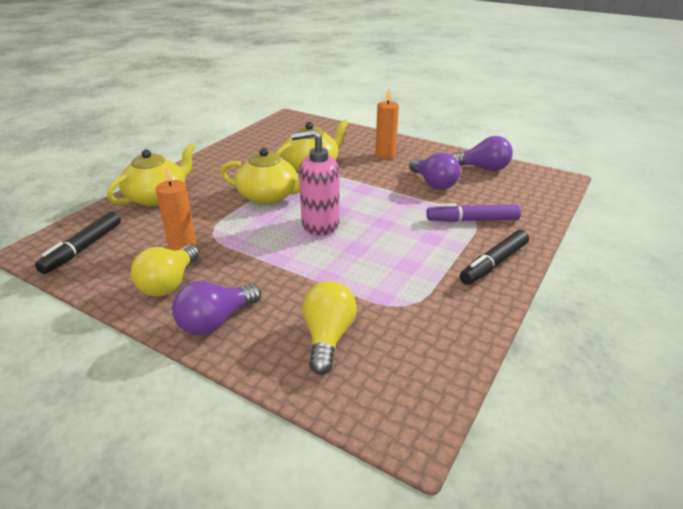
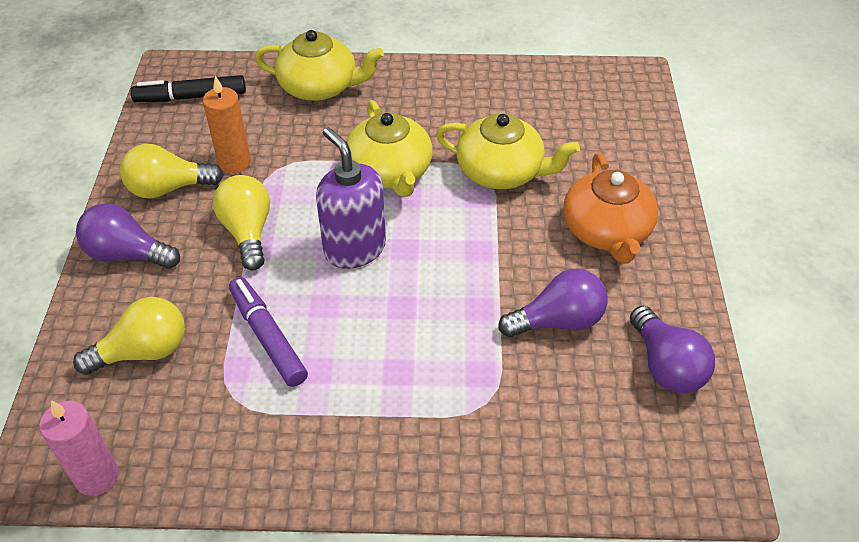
camera: 60 degrees right, 15 degrees up
(259, 260) = (247, 232): none -> yellow light bulb
(320, 225) = (354, 248): pink soap dispenser -> purple soap dispenser
(385, 155) = (606, 231): orange candle -> orange teapot
(433, 183) = (558, 321): purple light bulb -> purple light bulb turned 135 degrees counterclockwise
(435, 392) = (97, 476): none -> pink candle
(472, 220) = (479, 402): purple marker -> purple marker (267, 337)
(494, 264) = (375, 462): black marker -> none

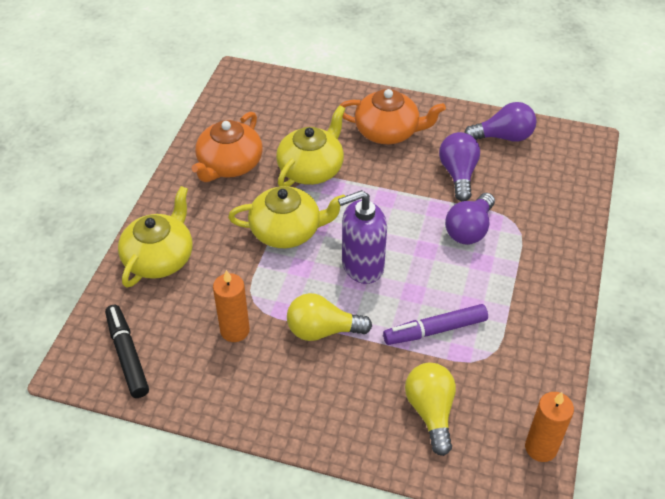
camera: 75 degrees left, 0 degrees up
(97, 476) = (541, 448): pink candle -> orange candle
(127, 254) = (321, 418): purple light bulb -> purple light bulb (469, 230)
(168, 188) = (249, 382): yellow light bulb -> none
(191, 97) = (127, 355): black marker -> black marker turned 150 degrees clockwise
(477, 103) = (229, 164): none -> orange teapot

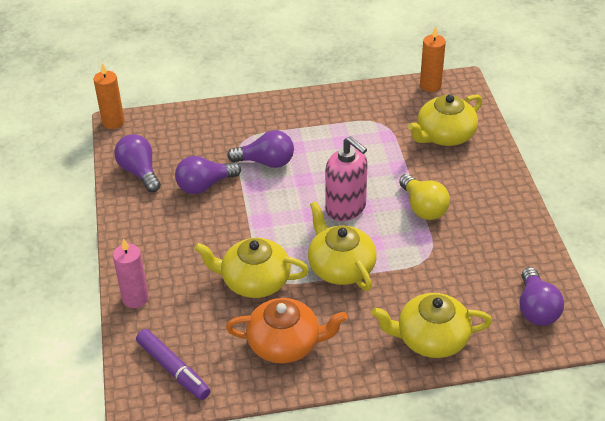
camera: 115 degrees left, 5 degrees down
(127, 355) = (536, 309): black marker -> purple light bulb
(235, 330) = (462, 255): orange candle -> orange candle (113, 122)
(342, 96) = (135, 298): none -> pink candle
(362, 266) = (346, 208): purple soap dispenser -> pink soap dispenser
(388, 131) = (172, 246): orange teapot -> none
(431, 412) = (444, 135): yellow light bulb -> yellow teapot
(435, 330) = (377, 152): purple marker -> purple marker (173, 369)

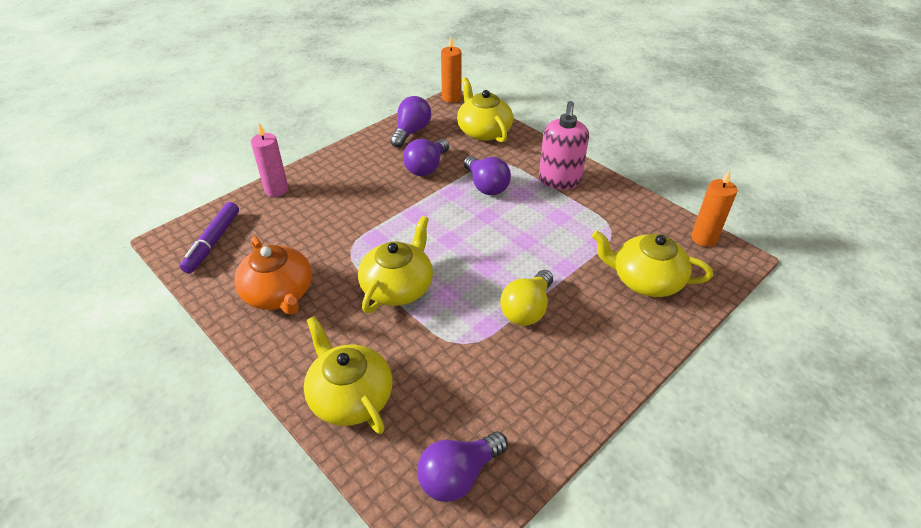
camera: 55 degrees right, 0 degrees up
(204, 185) = (427, 167): purple light bulb -> purple light bulb turned 90 degrees counterclockwise
(254, 281) = (340, 242): yellow teapot -> yellow teapot (483, 131)
(346, 208) = (476, 257): pink soap dispenser -> pink soap dispenser (559, 180)

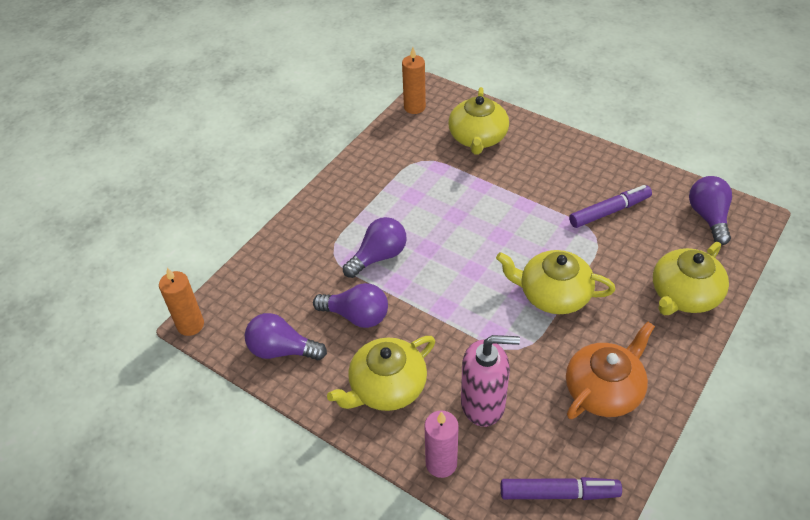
camera: 100 degrees left, 5 degrees up
(458, 475) = (708, 217): purple light bulb -> purple light bulb turned 135 degrees counterclockwise
(483, 131) = (270, 277): yellow teapot -> yellow teapot (386, 387)
(498, 368) = (609, 211): none -> purple marker
(527, 309) = (541, 202): yellow light bulb -> none
(559, 180) = (354, 201): pink soap dispenser -> pink soap dispenser (483, 404)

